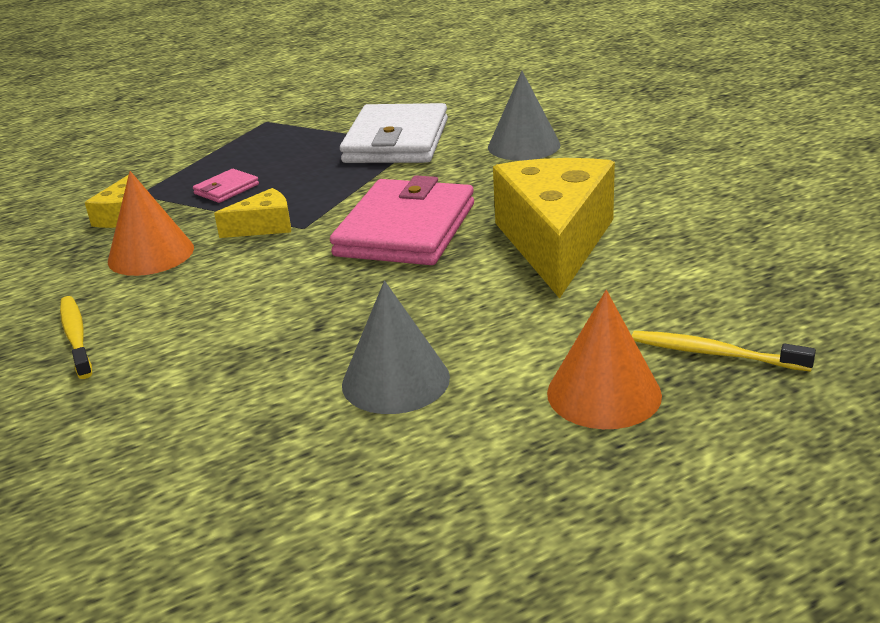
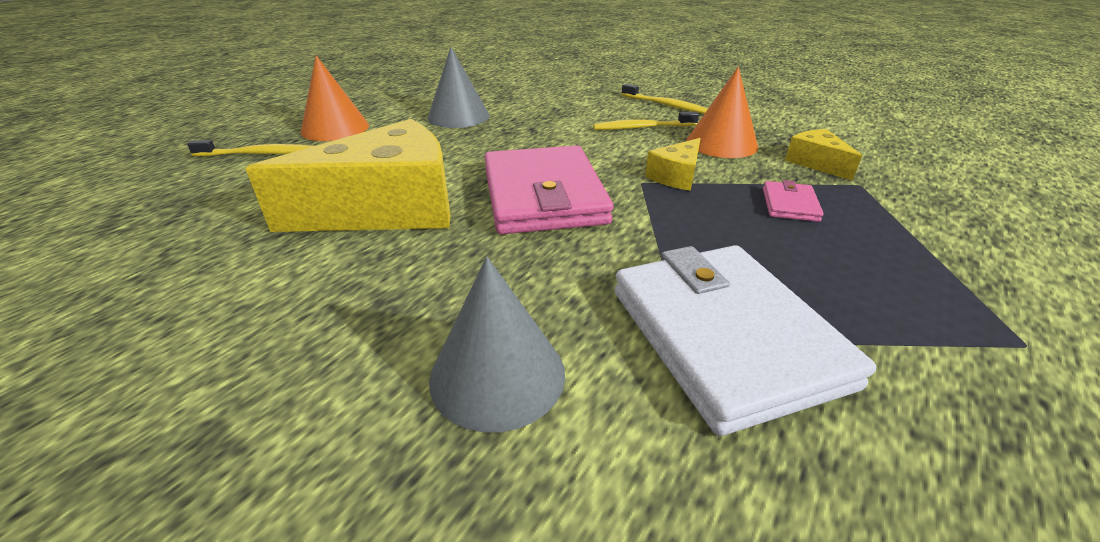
camera: 150 degrees right, 5 degrees up
(185, 297) = (642, 127): none -> yellow toothbrush
(555, 242) = (388, 208): yellow cheese -> yellow cheese turned 90 degrees counterclockwise

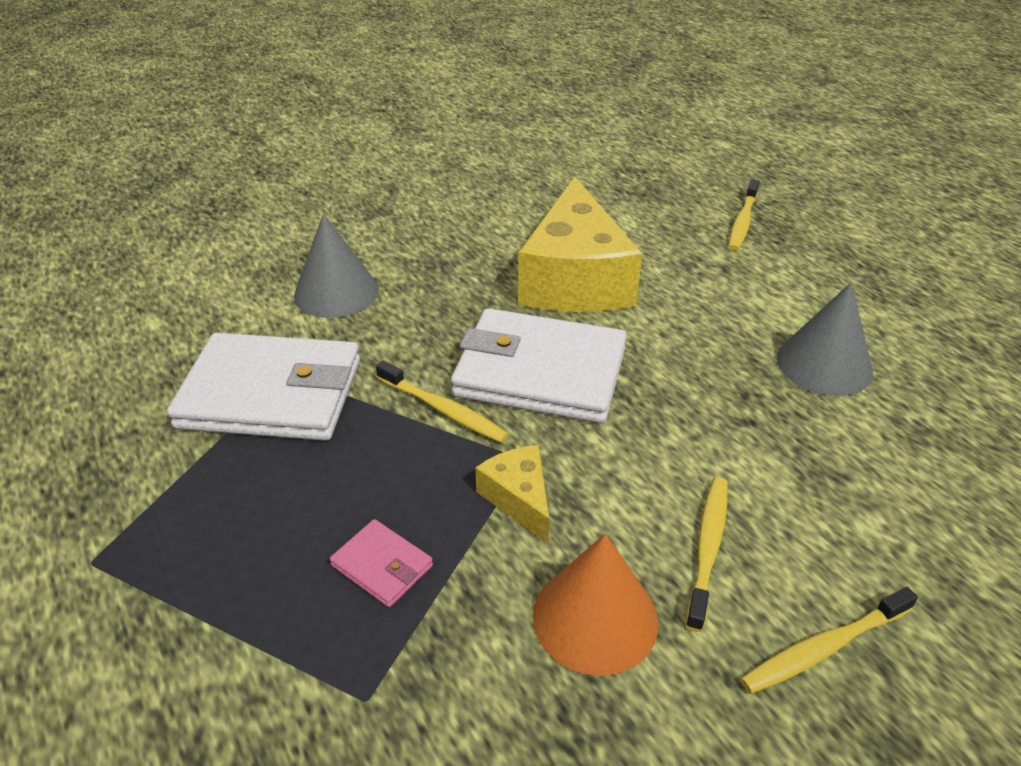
camera: 115 degrees right, 5 degrees up
(335, 128) = (805, 266): orange cone -> none
(543, 196) = (540, 372): pink wallet -> white wallet
(630, 224) = (443, 410): none -> yellow toothbrush
(816, 163) = (457, 700): yellow cheese -> none

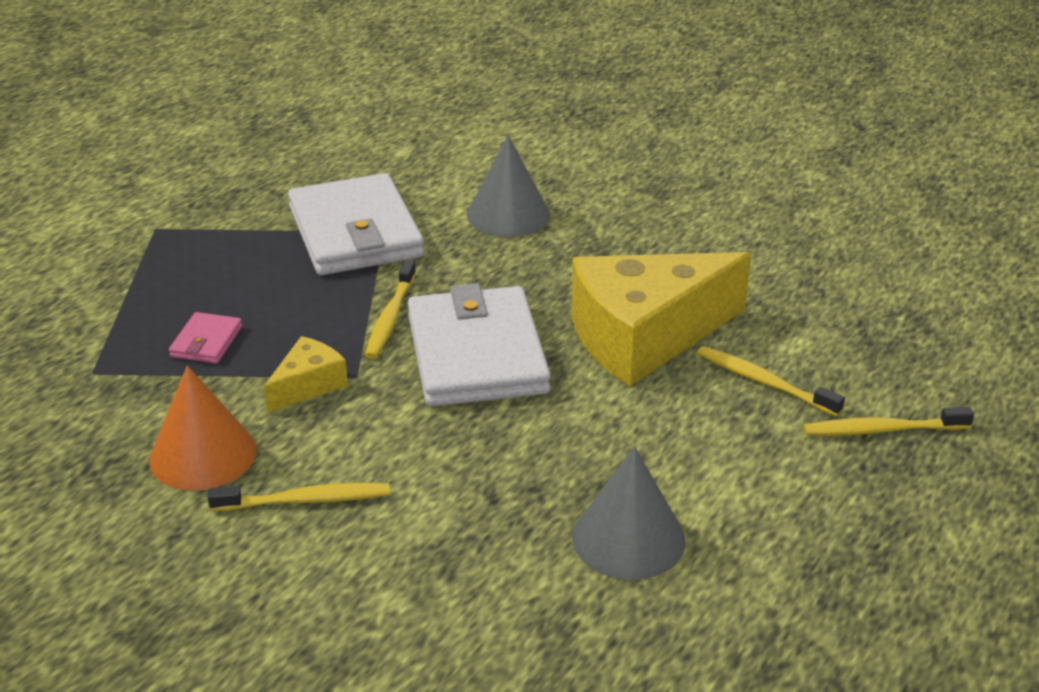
camera: 65 degrees right, 5 degrees down
(823, 648) = (225, 586): yellow toothbrush -> yellow toothbrush (764, 382)

